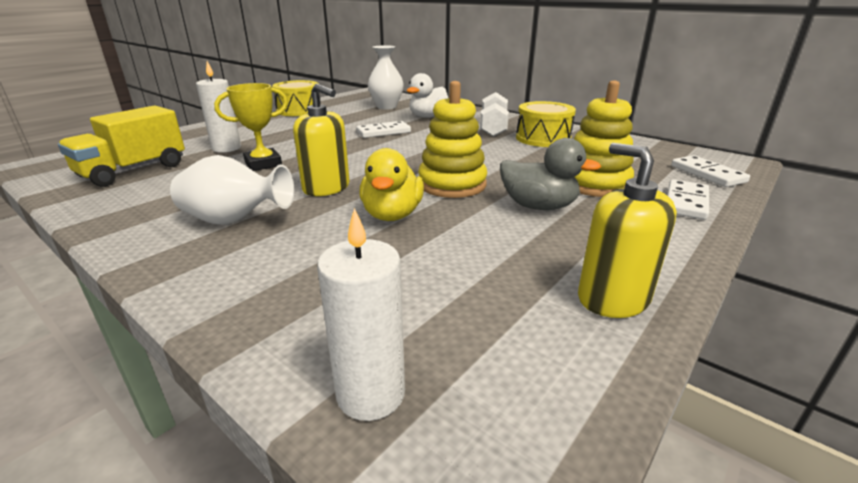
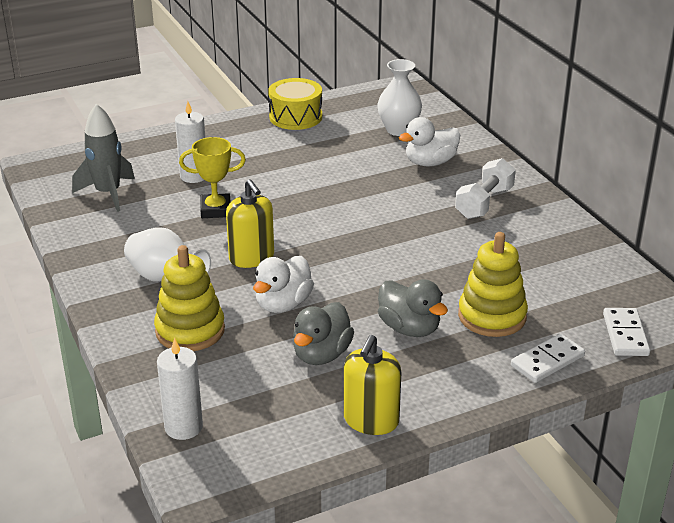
camera: 25 degrees right, 5 degrees up
(133, 171) = (108, 194): yellow truck -> grey rocket
(383, 132) = (358, 183): white domino -> none
(392, 215) = (283, 304): yellow duck -> white duck
(452, 184) = (360, 282): yellow stacking toy -> yellow stacking toy (190, 330)
(479, 247) = (321, 354): none -> grey duck
(543, 138) = (520, 236): yellow drum -> none
(613, 298) = (371, 420): yellow soap dispenser -> yellow soap dispenser turned 150 degrees counterclockwise

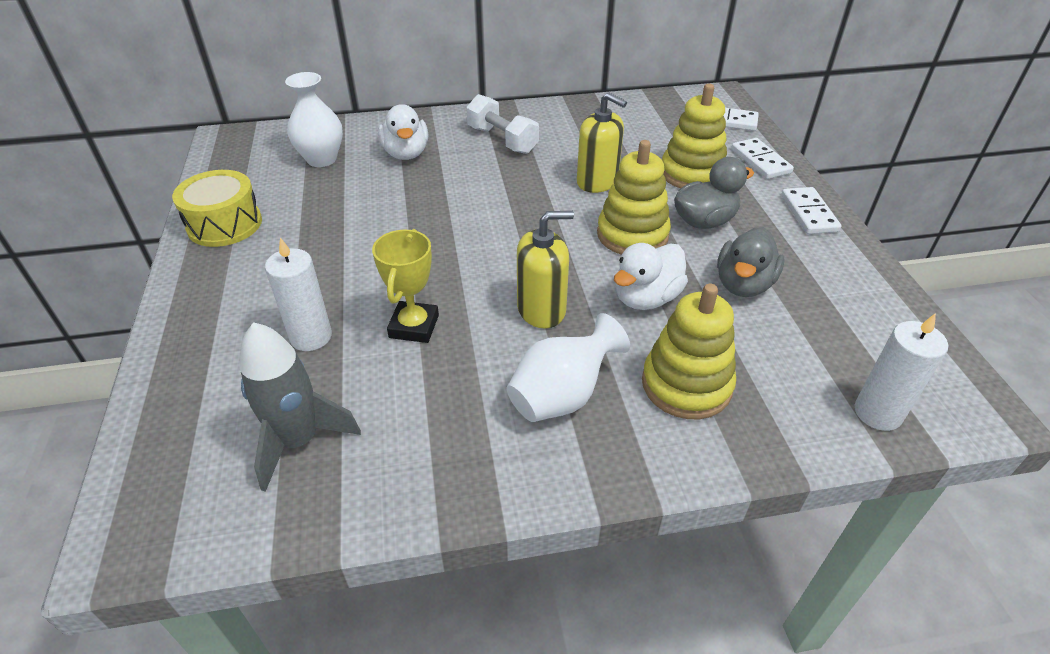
camera: 75 degrees left, 10 degrees up
(283, 304) = (646, 298): white duck -> white duck turned 90 degrees clockwise
(321, 354) = (743, 284): grey duck -> grey duck turned 75 degrees clockwise
(367, 290) = (632, 235): none -> yellow stacking toy
(371, 420) = (850, 270): yellow soap dispenser -> yellow soap dispenser (597, 181)
(459, 395) = (808, 213): none -> white domino

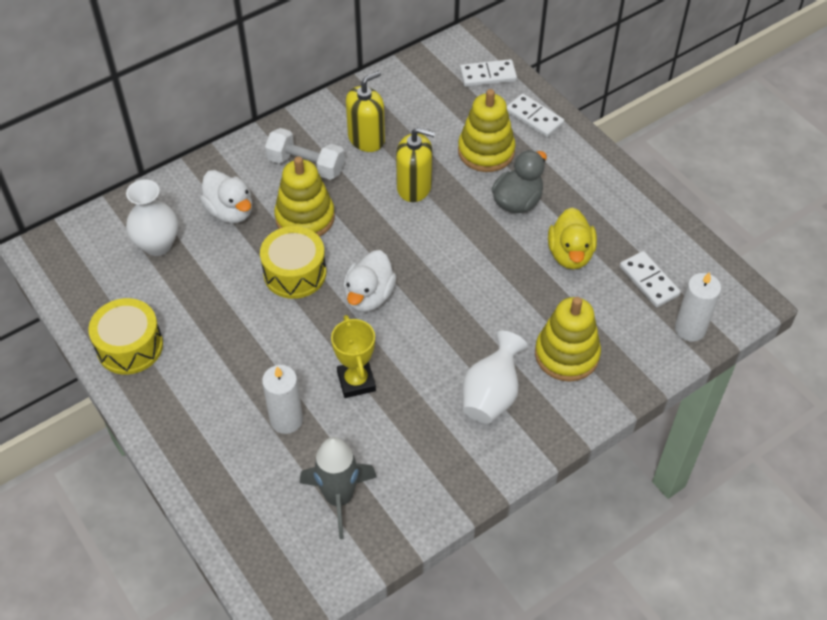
camera: 25 degrees left, 10 degrees up
(427, 214) = (295, 273): none -> yellow drum
(541, 309) = (439, 331): yellow soap dispenser -> yellow soap dispenser (366, 139)
(632, 235) = (470, 235): yellow stacking toy -> yellow stacking toy (305, 218)
(646, 298) = (508, 292): white duck -> white duck (369, 296)
(743, 284) = (570, 254): grey duck -> yellow duck
(808, 213) = (591, 165): white domino -> white domino (649, 281)

